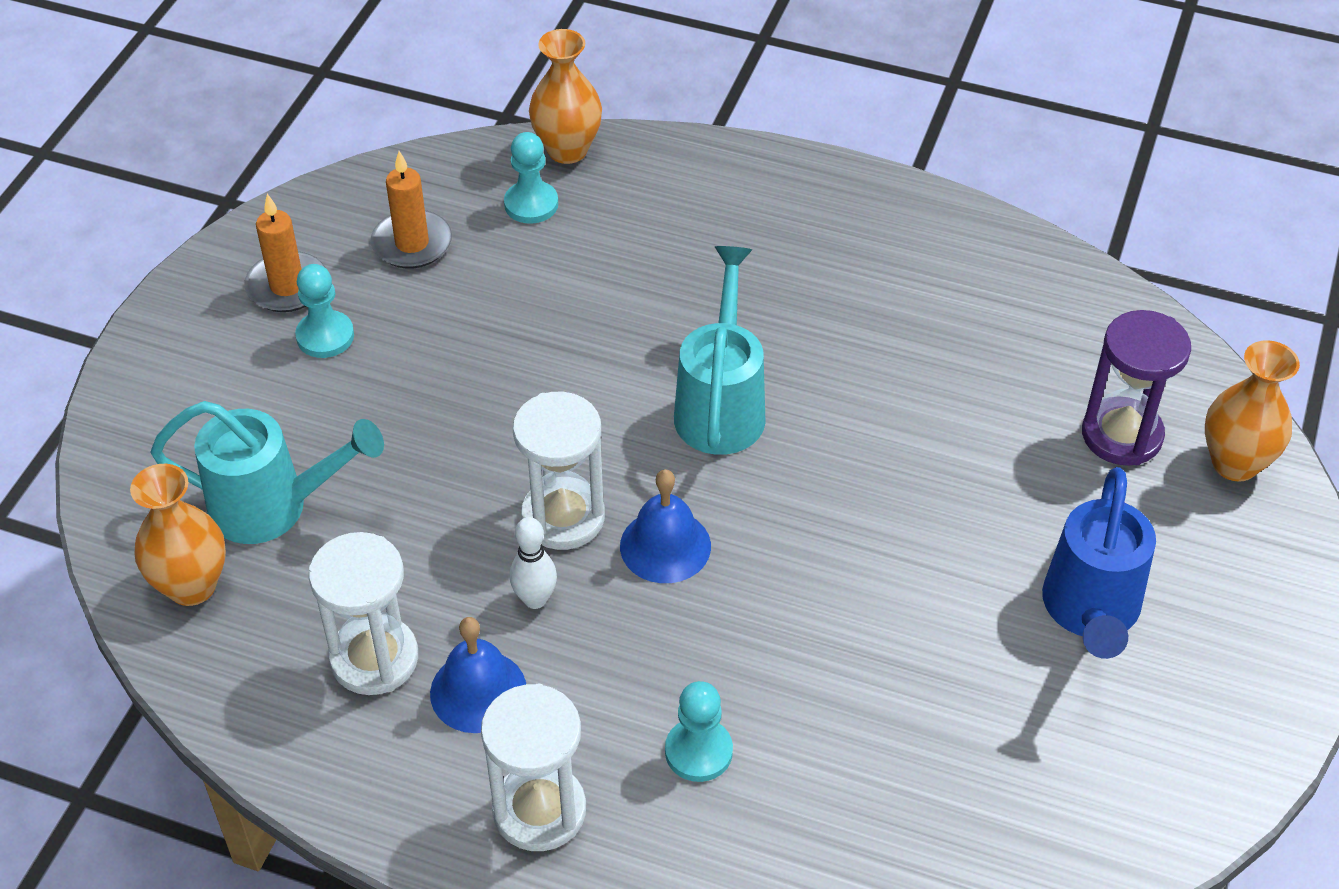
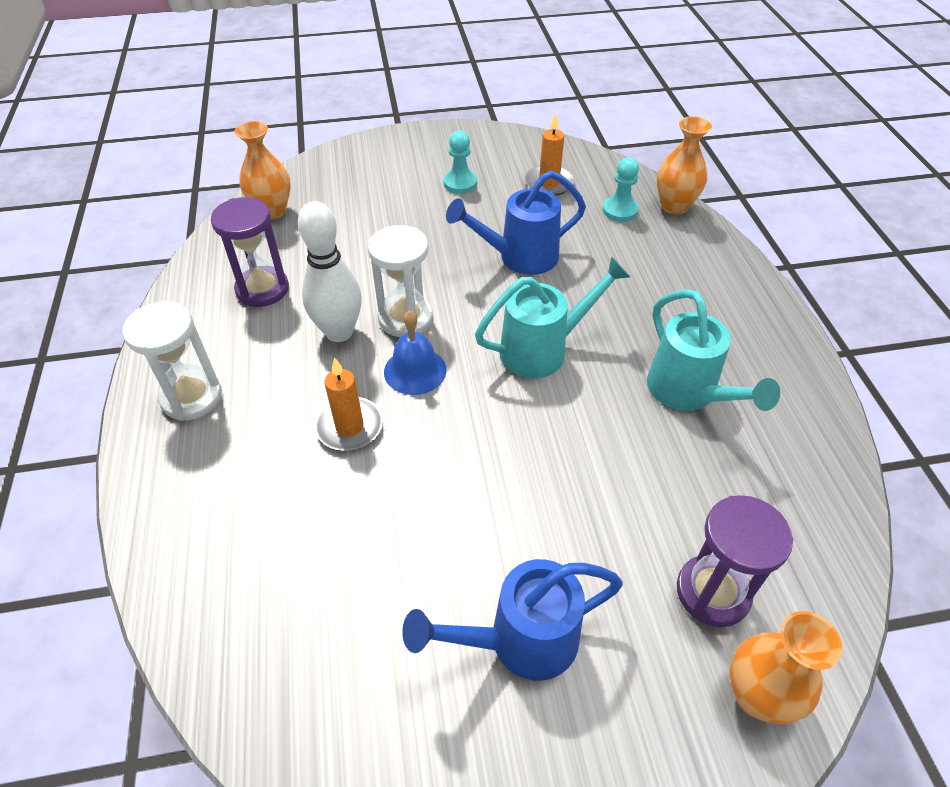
camera: 60 degrees right, 0 degrees up
(272, 507) = (338, 214): turquoise watering can -> turquoise watering can (688, 393)
(287, 286) = (481, 158): orange candle -> orange candle (349, 427)
(374, 658) = (262, 289): white hourglass -> purple hourglass
(478, 691) = (262, 337): blue bell -> none
(535, 599) = (339, 332): white bowling pin -> white bowling pin, size x1.85
(539, 347) = (520, 257): none -> blue watering can
(698, 751) = (268, 452): turquoise pawn -> none

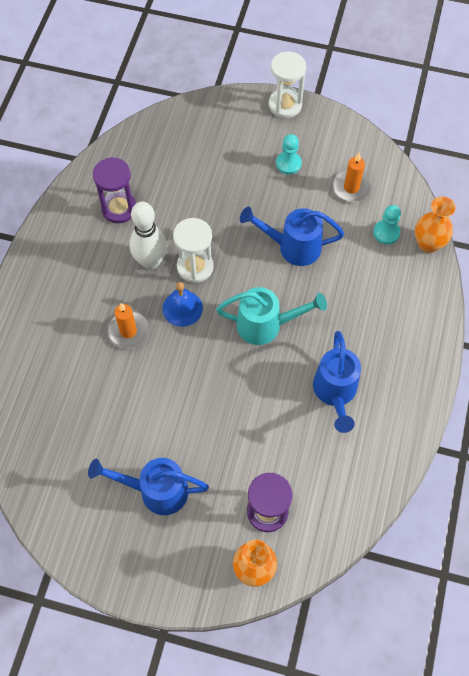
camera: 25 degrees right, 15 degrees up
(191, 397) = (51, 274): white hourglass -> white hourglass (285, 105)
(272, 211) = (151, 142): orange vase -> none
(688, 393) = (335, 392): turquoise watering can -> blue watering can

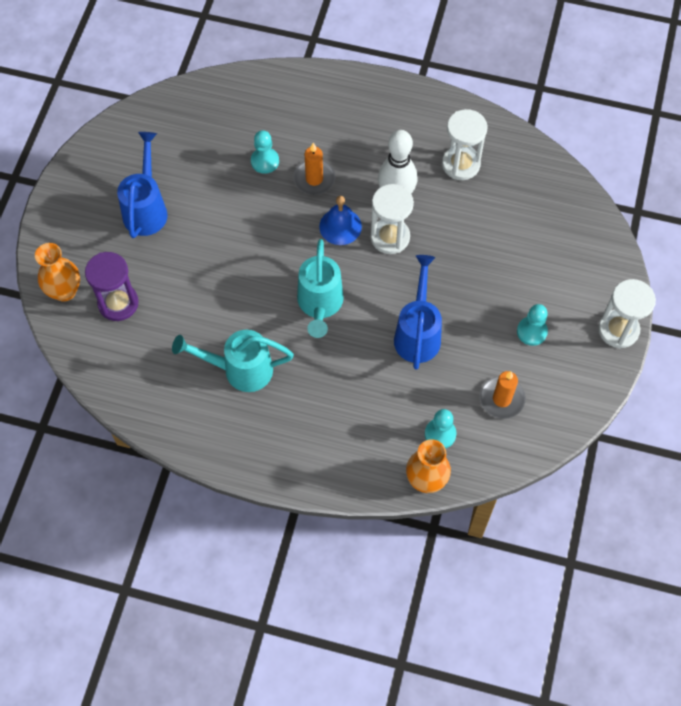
camera: 90 degrees right, 0 degrees up
(104, 376) = (265, 161): none -> turquoise pawn
(119, 208) = (461, 164): purple hourglass -> white hourglass
(335, 392) = (240, 370): blue watering can -> turquoise watering can

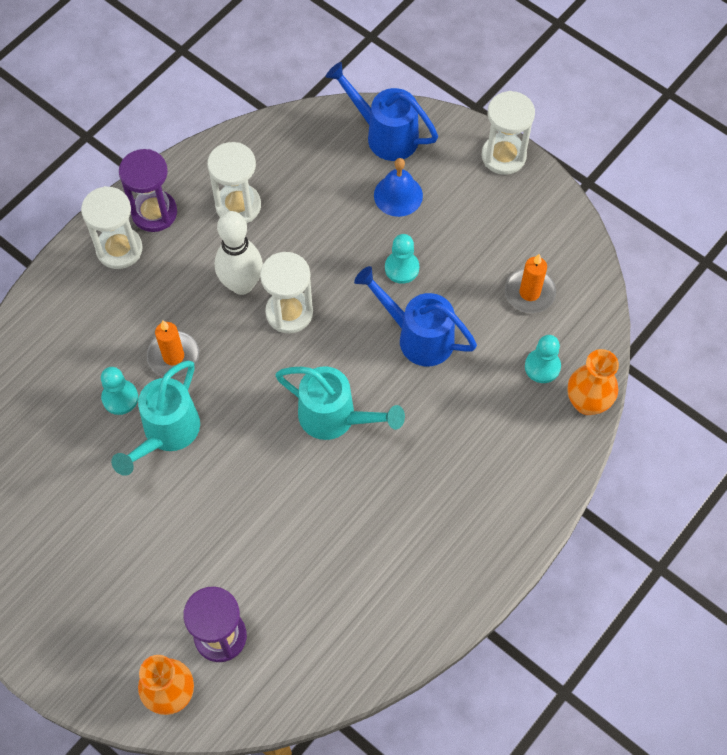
camera: 65 degrees left, 0 degrees up
(146, 209) = (109, 554): blue watering can -> blue watering can (385, 135)
(240, 370) = (374, 533): turquoise watering can -> turquoise watering can (166, 433)
(340, 226) = (249, 356): blue bell -> blue bell (398, 195)
(381, 106) = (119, 249): none -> white hourglass
(423, 114) = (154, 212): none -> purple hourglass
(531, 331) = (468, 231): turquoise pawn -> turquoise pawn (401, 268)

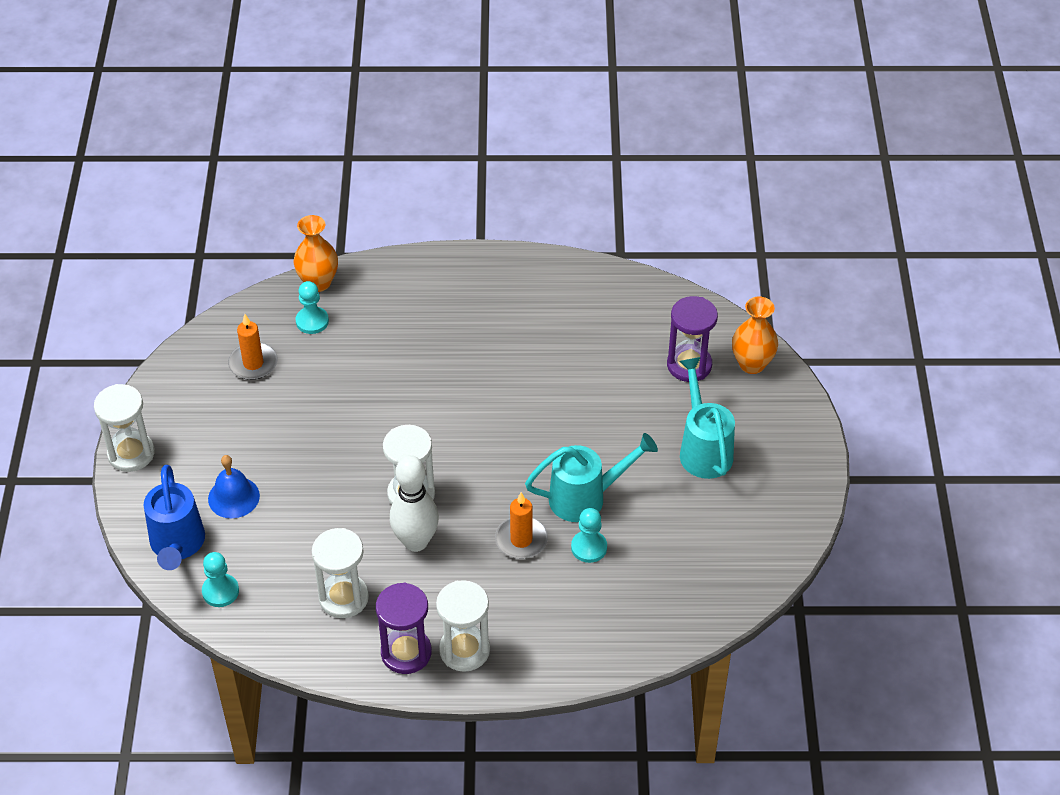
camera: 130 degrees left, 15 degrees down
(335, 418) = (471, 409): turquoise watering can -> turquoise watering can (703, 449)
(401, 268) = (303, 451): turquoise pawn -> turquoise pawn (220, 591)
(418, 337) = (355, 404): blue watering can -> none

